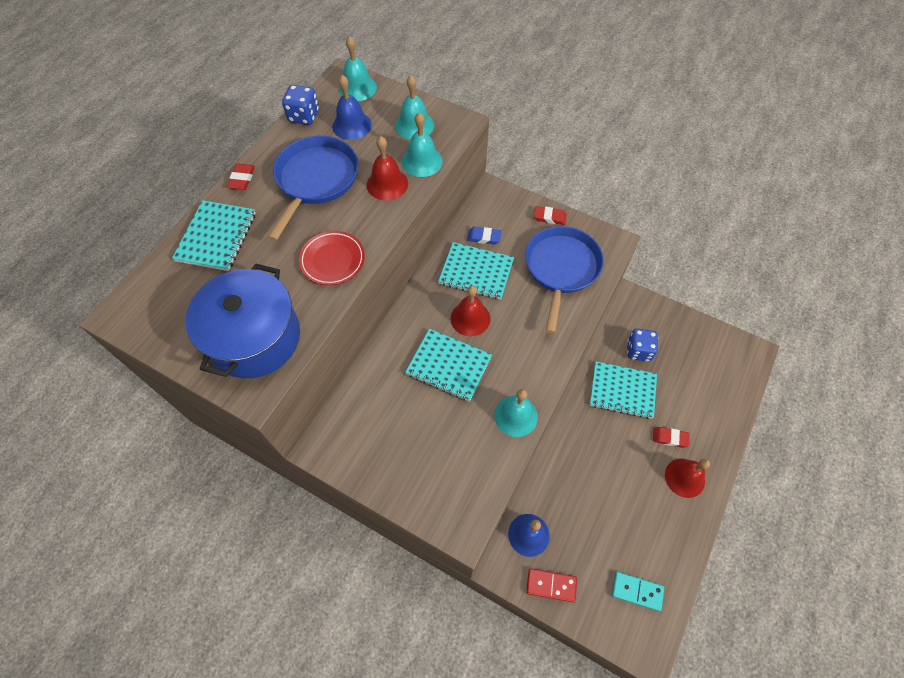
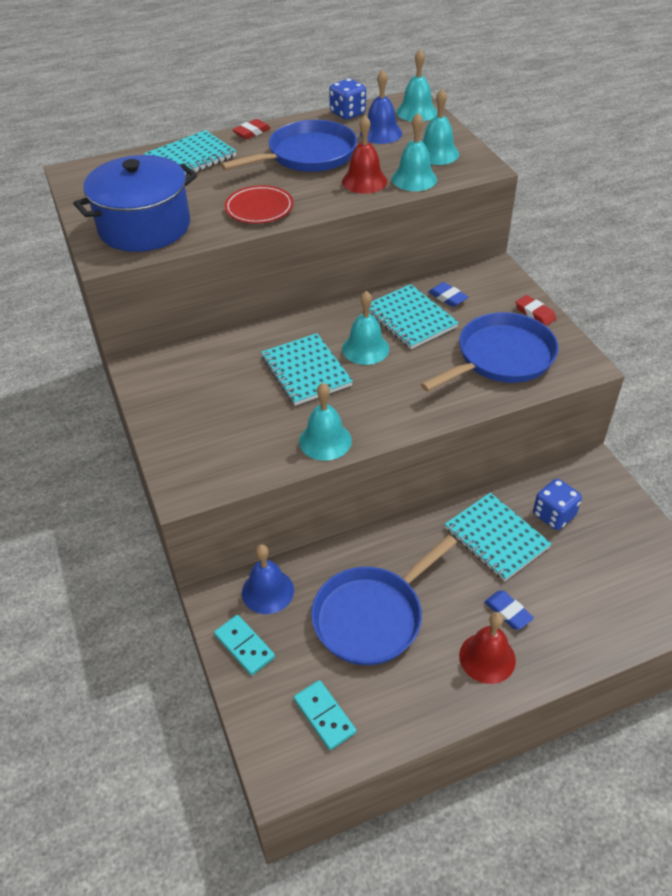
camera: 40 degrees right, 15 degrees down
(470, 318) = (365, 348): red bell -> turquoise bell
(551, 585) = (244, 646): red domino -> turquoise domino
(603, 501) = (372, 616): none -> blue pan
(670, 438) = (508, 612): red eraser -> blue eraser

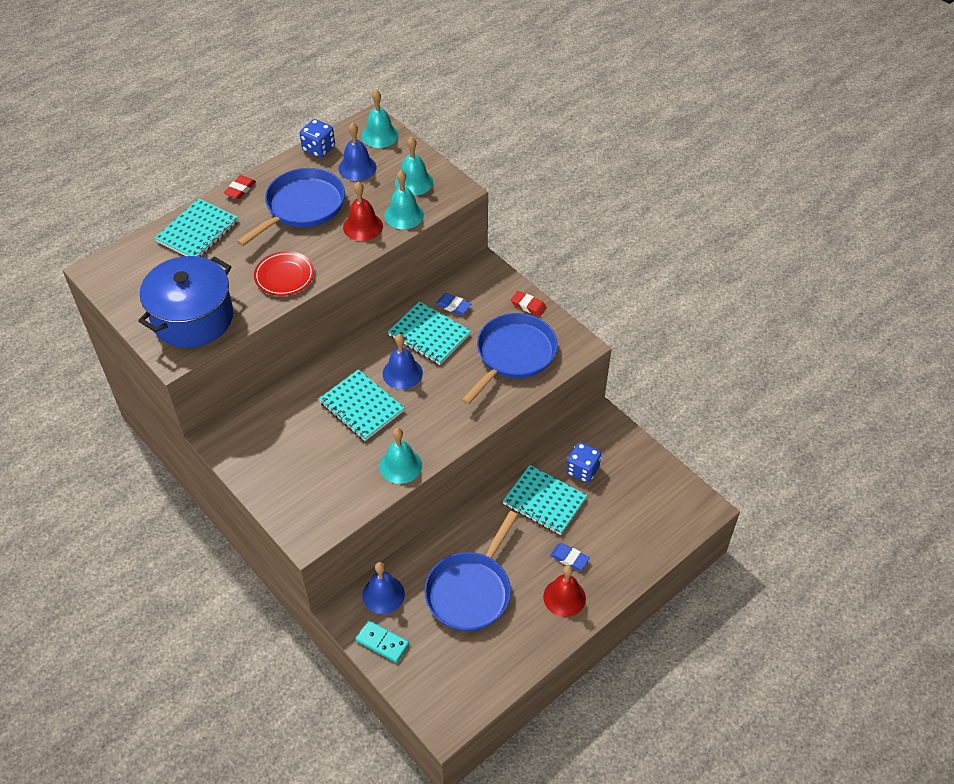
camera: 20 degrees left, 5 degrees up
(324, 716) = (461, 675): turquoise domino -> none
(365, 348) = (402, 373): turquoise bell -> blue bell

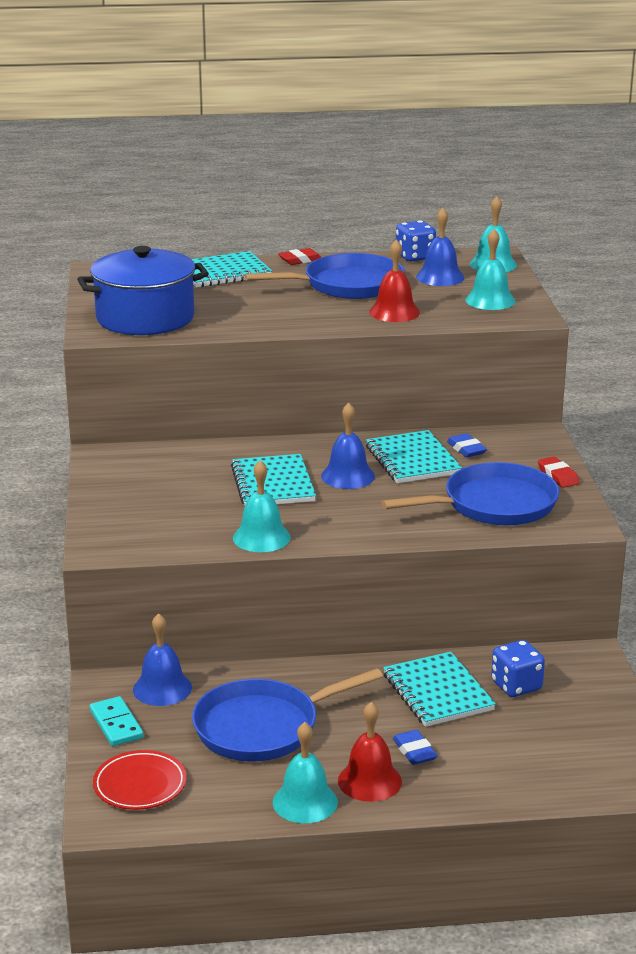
camera: 35 degrees right, 25 degrees down
(284, 276) = (269, 319): red plate -> red plate (140, 785)
(404, 215) = (449, 317): turquoise bell -> turquoise bell (305, 802)

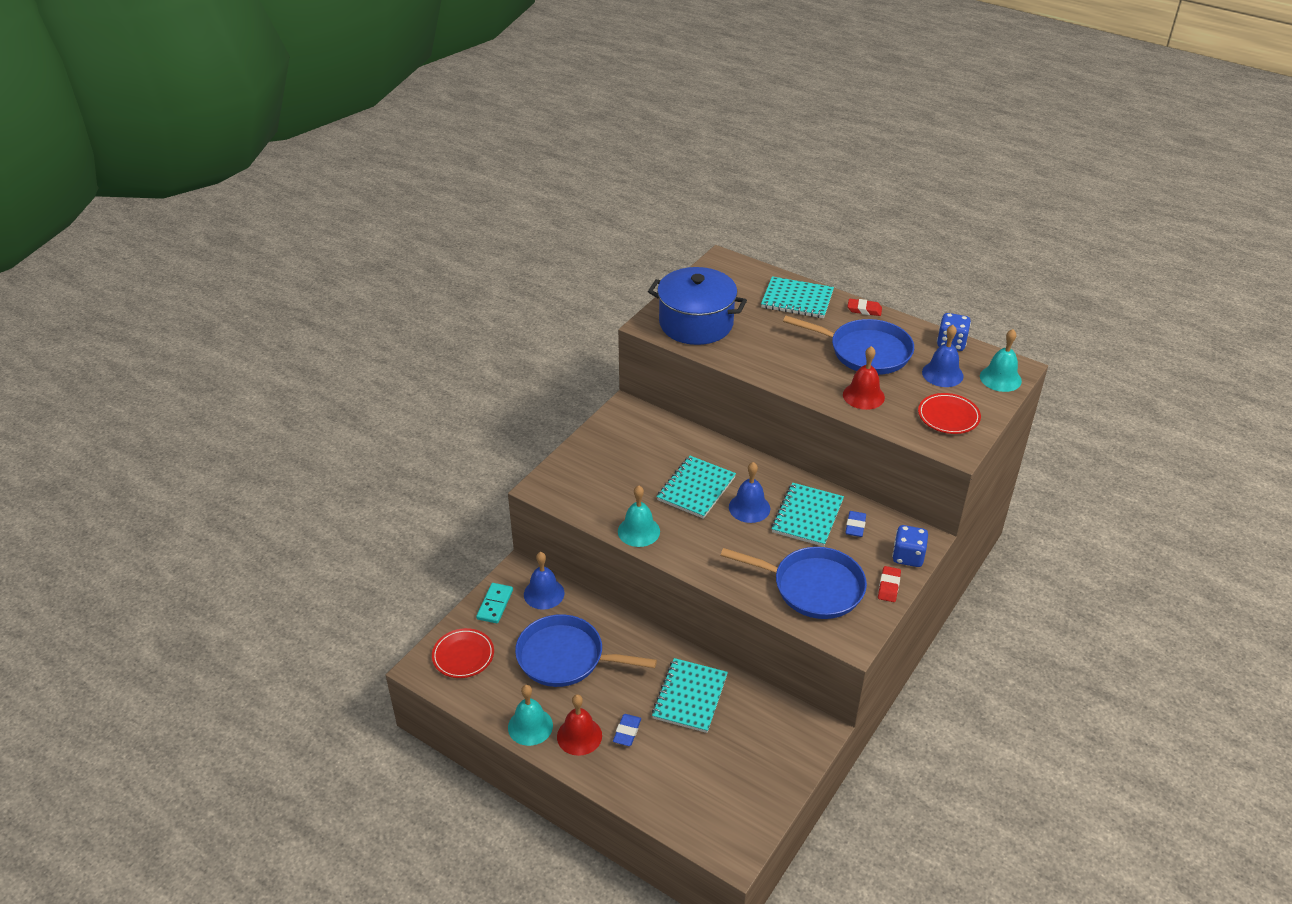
camera: 40 degrees right, 15 degrees up
(490, 300) = (948, 416): turquoise bell -> red plate
(516, 686) = (742, 723): blue dice -> blue dice (908, 556)

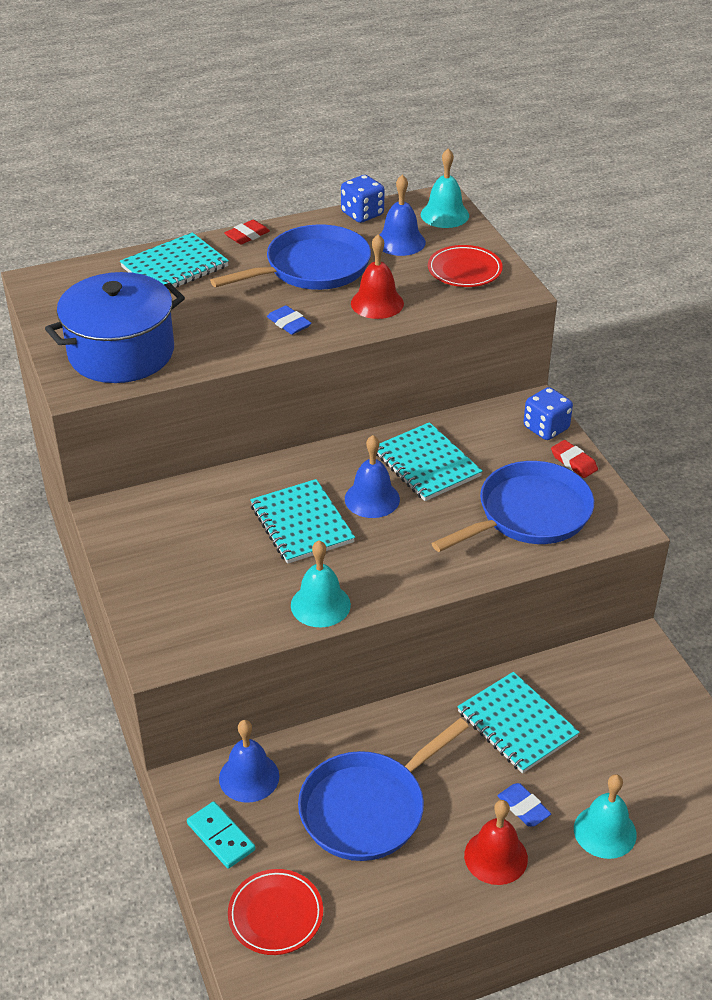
camera: 55 degrees left, 0 degrees up
(530, 726) = (445, 899): turquoise bell -> turquoise bell (605, 831)
(855, 526) = (472, 439): blue eraser -> blue eraser (289, 323)

